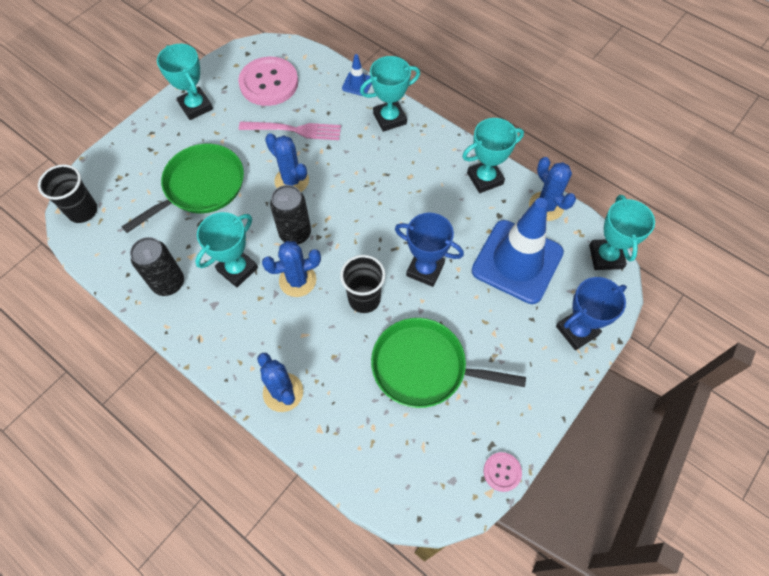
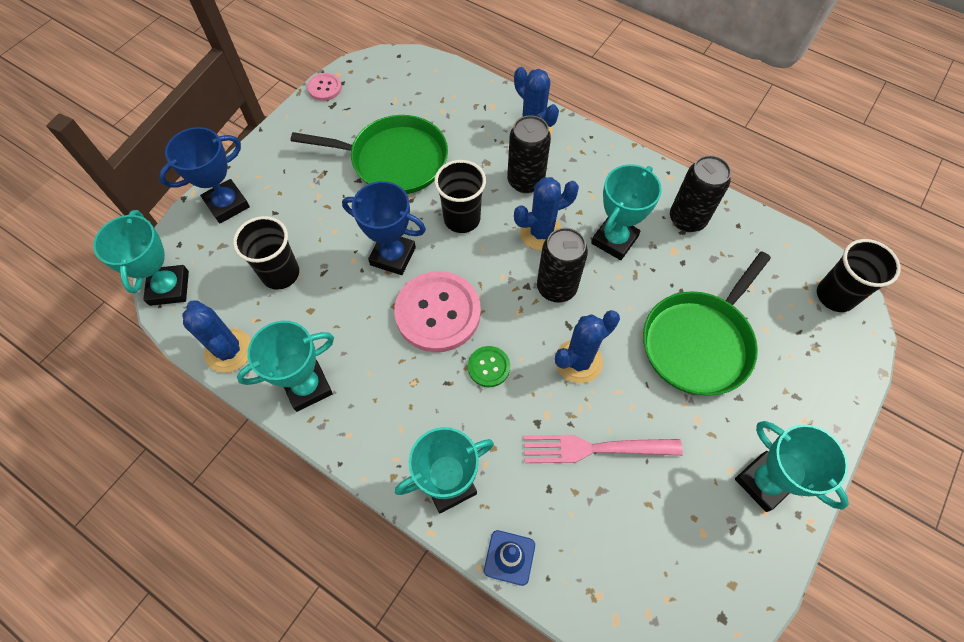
camera: 175 degrees right, 0 degrees up
(269, 83) = (661, 545): pink button -> pink button (438, 313)
(291, 181) = (578, 361): blue cactus -> blue cactus turned 75 degrees counterclockwise
(301, 333) = (525, 181): none -> black can
(356, 181) = (488, 367): none -> green button
(517, 261) = (280, 274): blue traffic cone -> black cup

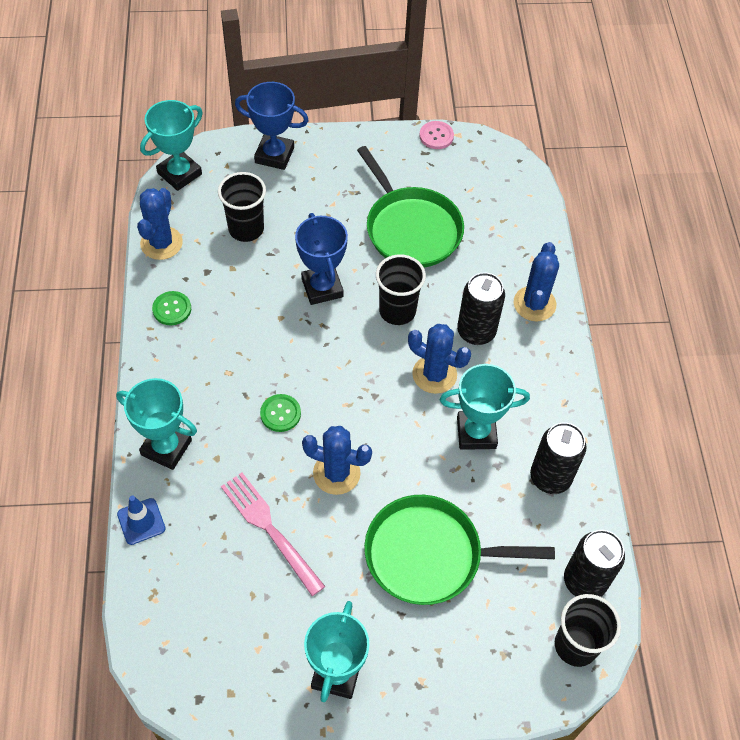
camera: 50 degrees right, 5 degrees down
(307, 387) = (172, 309): turquoise trophy -> green button
(438, 313) = (298, 350): pink button -> none
(556, 287) = (391, 417): black can -> black can (584, 581)

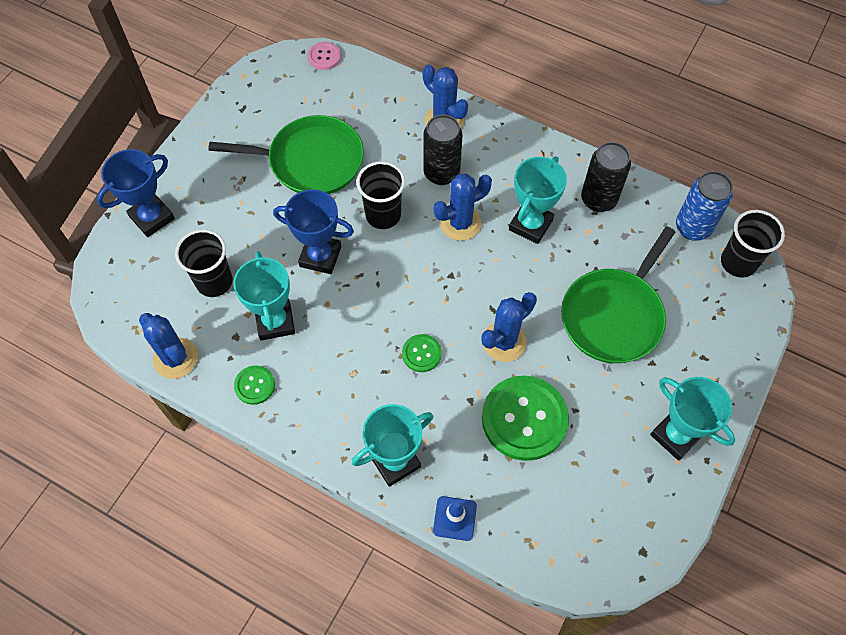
camera: 55 degrees left, 5 degrees up
(179, 174) = (108, 303): turquoise trophy -> turquoise trophy (275, 322)
(270, 529) = (524, 419): pink fork -> green button
(436, 136) = (232, 91): pink button -> pink button (324, 57)
(584, 581) = (692, 227): black can -> blue can

